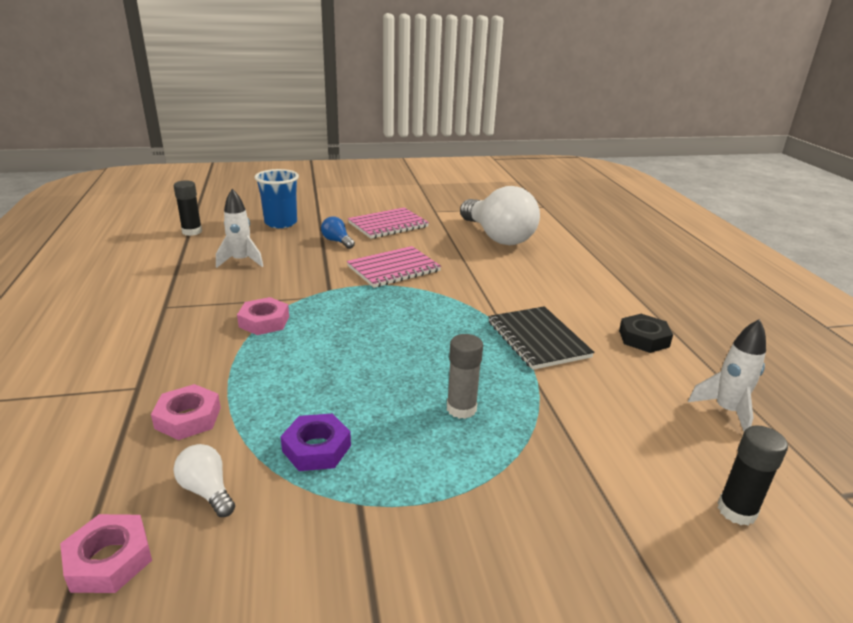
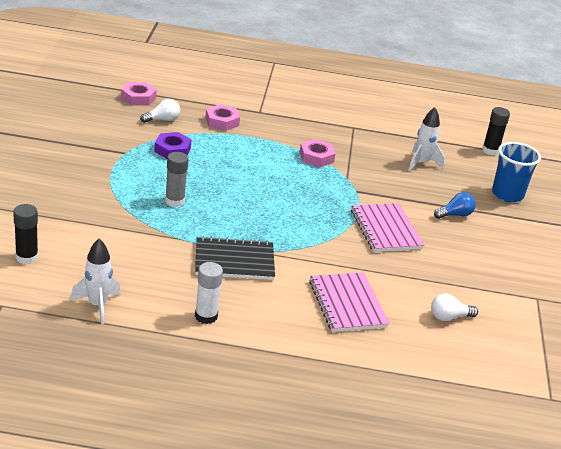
camera: 105 degrees right, 5 degrees up
(388, 225) = (494, 254): pink notebook -> pink notebook (347, 304)
(497, 237) = (449, 317): white light bulb -> white light bulb, size x0.41
(643, 338) = (206, 316): black nut -> white glue stick

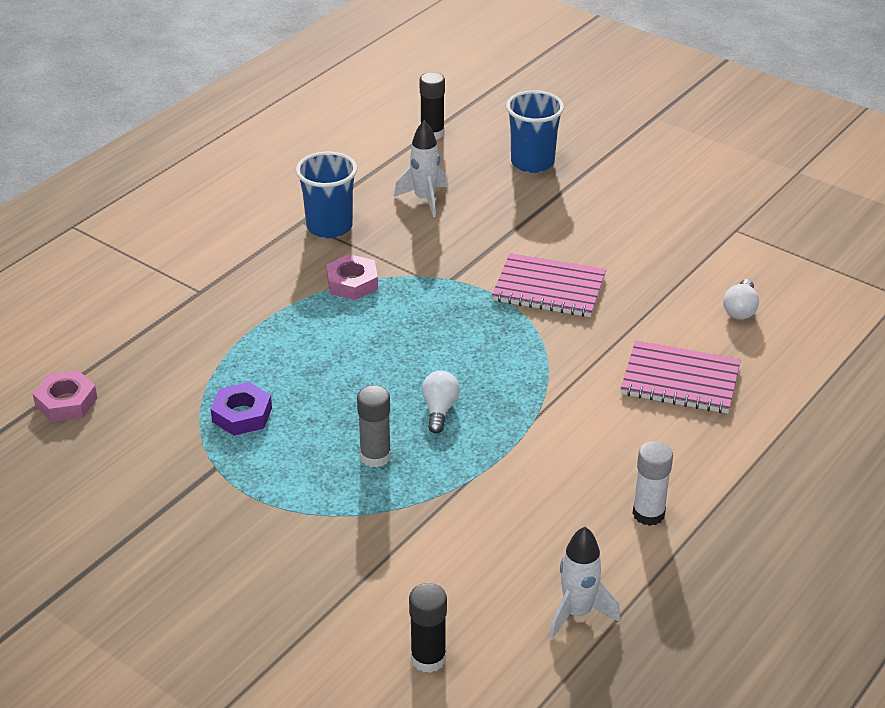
camera: 55 degrees left, 5 degrees up
(162, 120) = (151, 397): white light bulb -> white light bulb (439, 410)
(222, 121) = (200, 338): pink nut -> none
(234, 261) = (545, 446): black notebook -> none
(358, 137) = (329, 227): none -> blue cup
(455, 215) = (550, 220): blue light bulb -> none

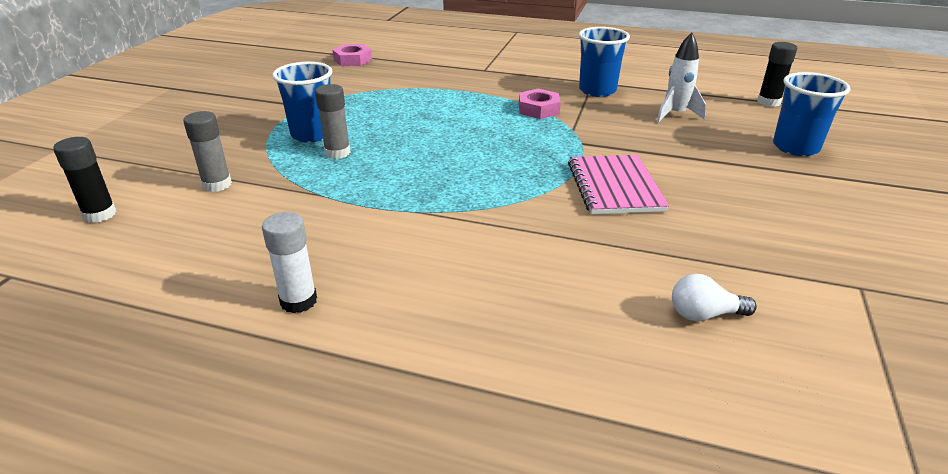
camera: 70 degrees right, 5 degrees down
(242, 415) = (364, 103): purple nut -> none
(311, 471) = (312, 134): none -> blue cup
(404, 560) = (217, 184): none -> grey glue stick
(439, 410) = (406, 167): white light bulb -> none
(577, 613) = (146, 280): white rocket -> none
(680, 380) = (532, 288): pink notebook -> none

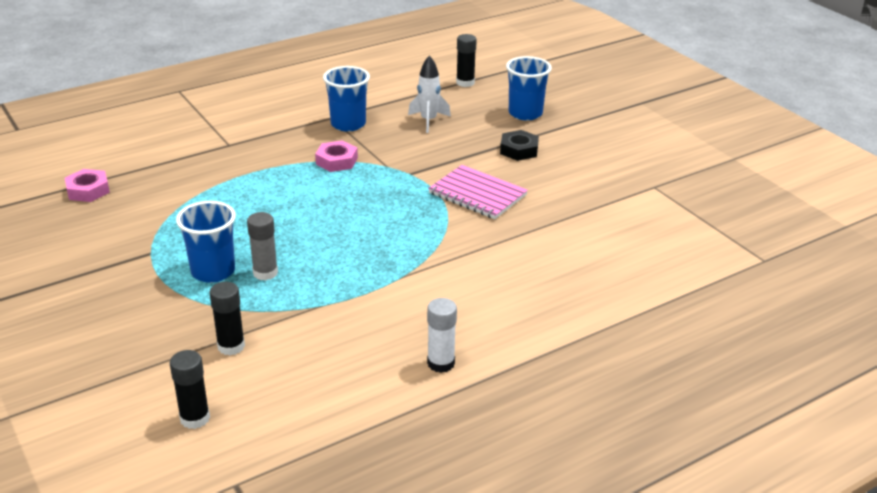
camera: 50 degrees left, 0 degrees up
(217, 184) = (231, 346): grey glue stick -> black glue stick
(704, 314) = (619, 240): white light bulb -> none
(730, 172) = (519, 150): none -> black nut

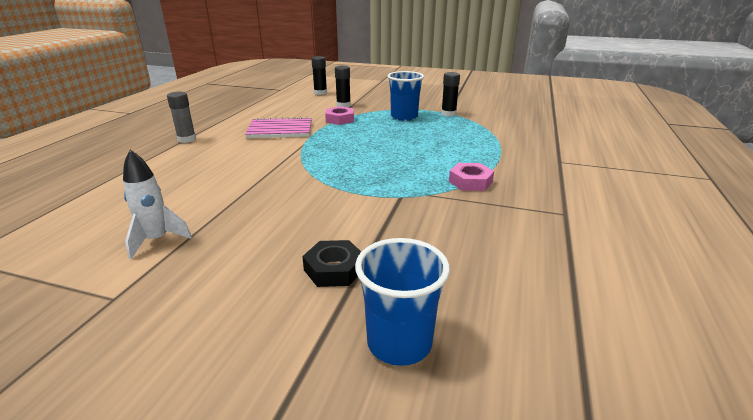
camera: 140 degrees right, 5 degrees down
(88, 190) = (543, 118): pink nut -> pink nut (340, 119)
(265, 273) = (379, 123): grey glue stick -> grey glue stick (186, 139)
(348, 124) = (537, 214): blue cup -> none
(428, 121) = (485, 257): white rocket -> white rocket (157, 240)
(441, 363) = (235, 126): white glue stick -> none
(465, 83) = (576, 363): black glue stick -> black glue stick (448, 114)
(477, 194) = (318, 204): pink notebook -> pink notebook (280, 130)

